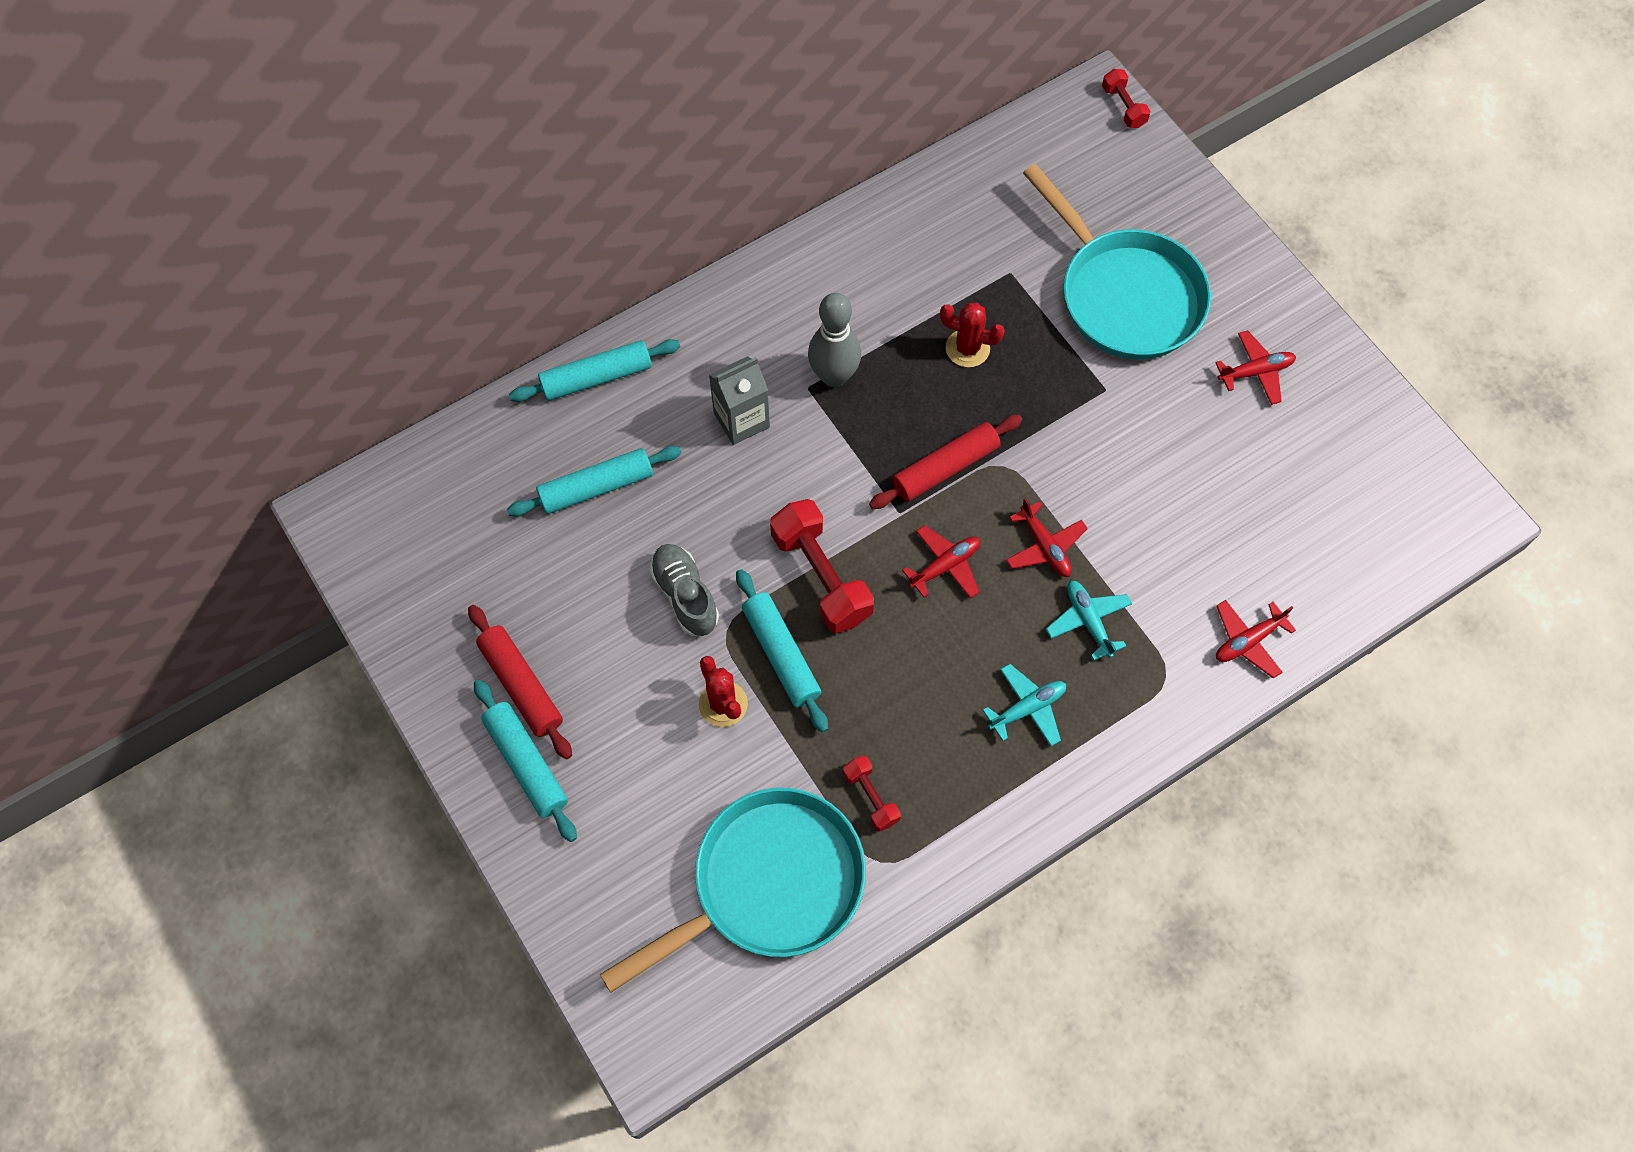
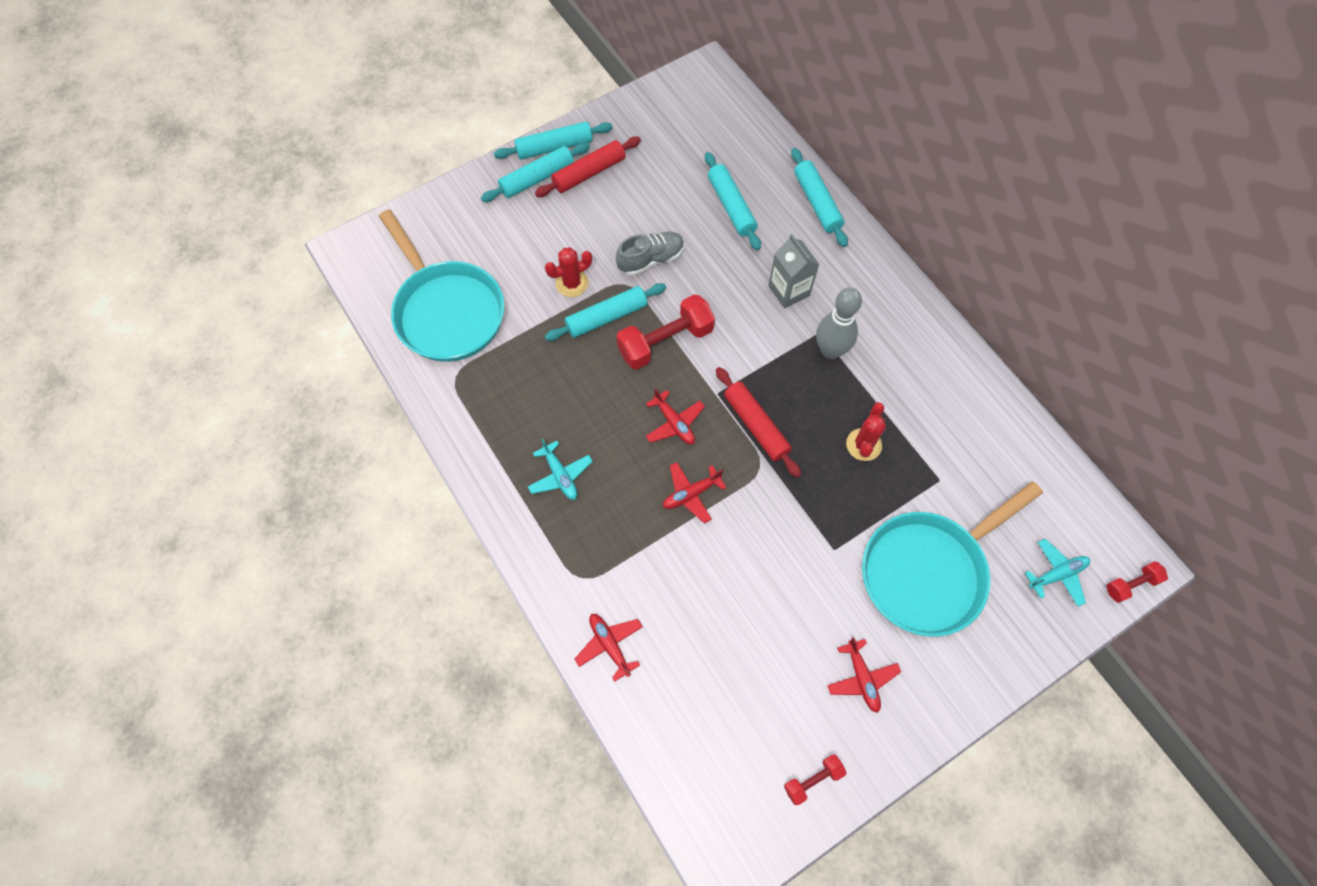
camera: 90 degrees right, 0 degrees up
(466, 739) = (554, 147): none -> turquoise rolling pin
(871, 797) = (501, 371): red dumbbell -> red dumbbell (813, 780)
(1088, 621) = (628, 522): turquoise plane -> turquoise plane (1057, 574)

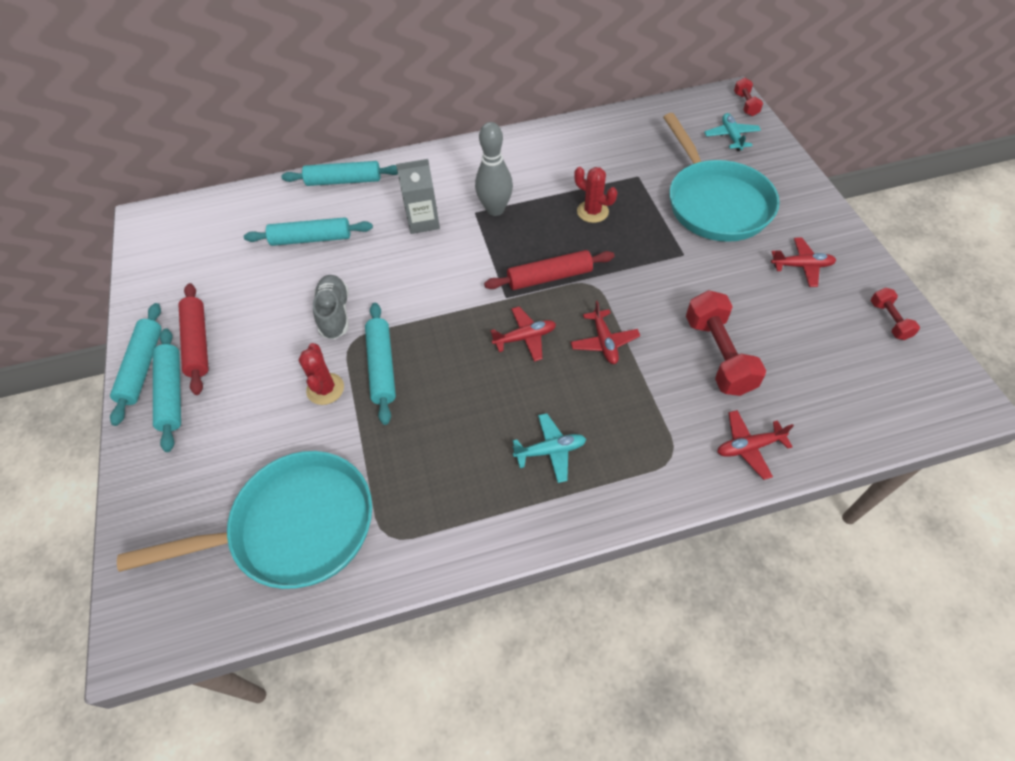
camera: 70 degrees left, 10 degrees down
(665, 341) = (433, 324): red dumbbell -> red dumbbell (718, 355)

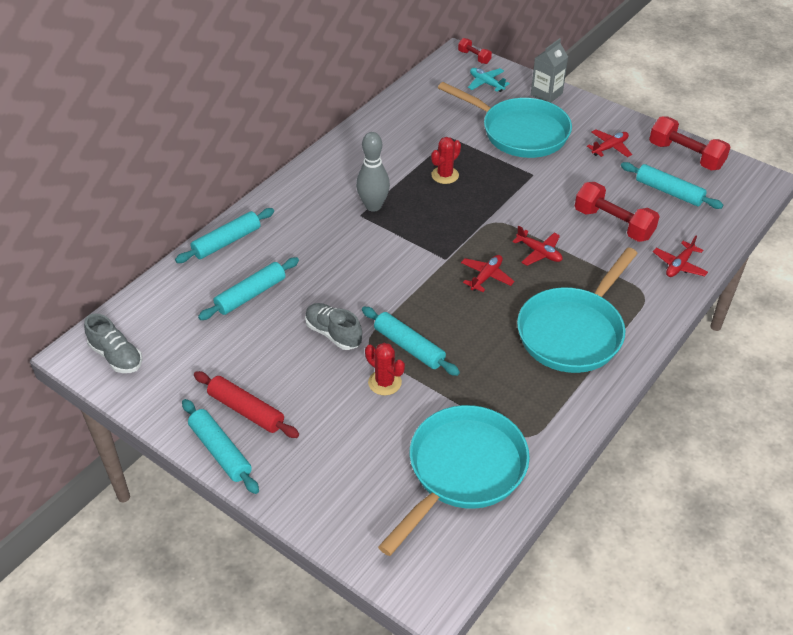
camera: 40 degrees left, 10 degrees down
(166, 237) = (116, 356): none -> grey shoe
(172, 393) = (268, 452): turquoise rolling pin -> turquoise rolling pin (669, 192)
(423, 221) = (327, 240): grey carton -> grey carton (546, 94)
(549, 277) = (461, 231): red rolling pin -> none
(550, 451) = (573, 332): turquoise plane -> turquoise pan
(592, 212) = (445, 175): red cactus -> red cactus turned 45 degrees counterclockwise
(889, 320) = (685, 156): red dumbbell -> red dumbbell, size x1.90

